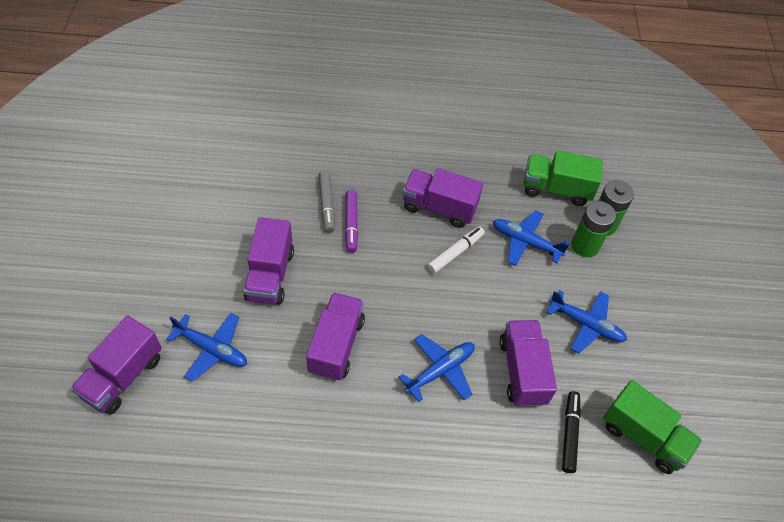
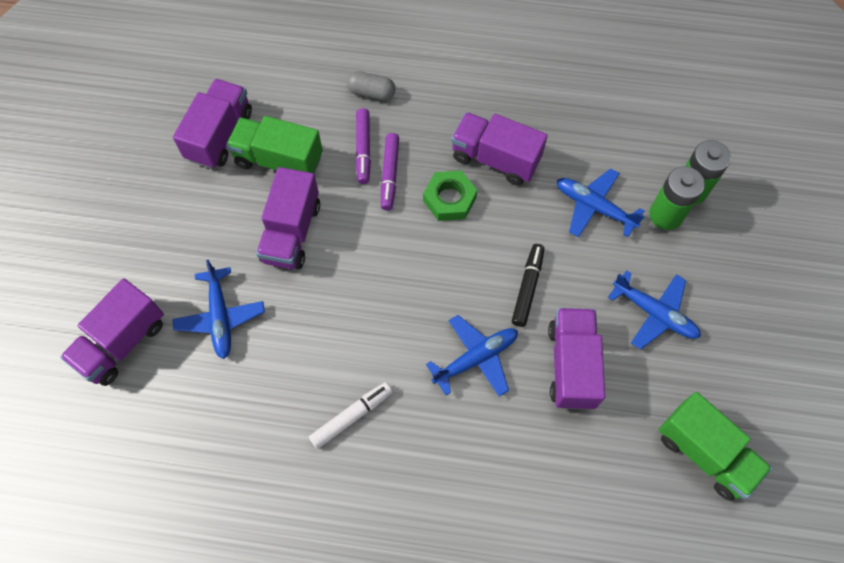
camera: 10 degrees right, 10 degrees up
(212, 349) = (220, 317): blue plane -> blue plane turned 45 degrees clockwise
(327, 205) = (363, 149): grey marker -> purple marker
(329, 159) = (371, 92): none -> grey capsule
(336, 345) = (359, 321): purple truck -> purple truck (219, 135)
(404, 241) = (449, 199): none -> green nut
(455, 253) = (508, 216): white marker -> white marker (351, 416)
(556, 189) = (640, 141): green truck -> green truck (279, 160)
(569, 434) = (617, 443): black marker -> black marker (527, 287)

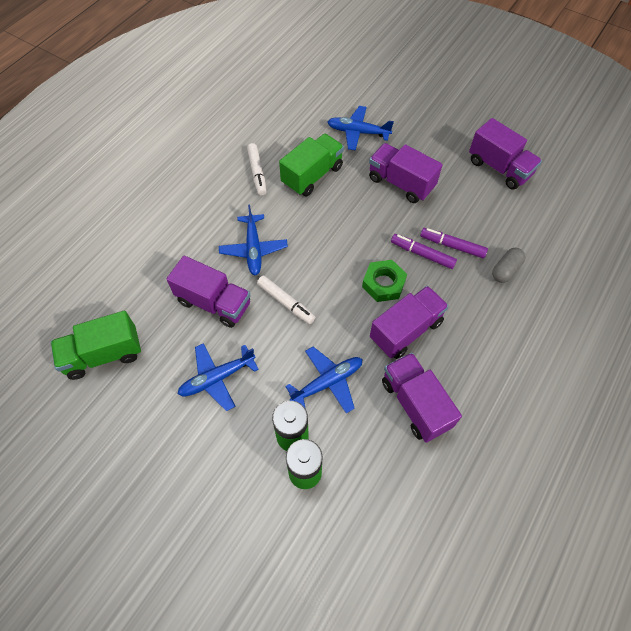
camera: 115 degrees right, 5 degrees down
(122, 343) = (365, 87): purple truck -> purple truck (415, 403)
(279, 160) = (464, 194): green truck -> green truck (312, 175)
(527, 287) = (286, 302): black marker -> white marker

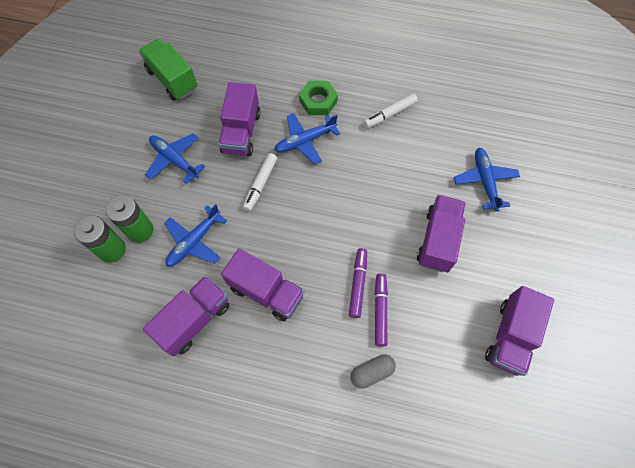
camera: 70 degrees right, 5 degrees up
(312, 175) = (408, 159): green truck -> none
(327, 382) = (194, 241): blue plane -> blue plane turned 90 degrees clockwise
(383, 284) = (309, 258): green nut -> green nut (318, 101)
(505, 270) = (372, 372): grey capsule -> grey capsule turned 45 degrees counterclockwise

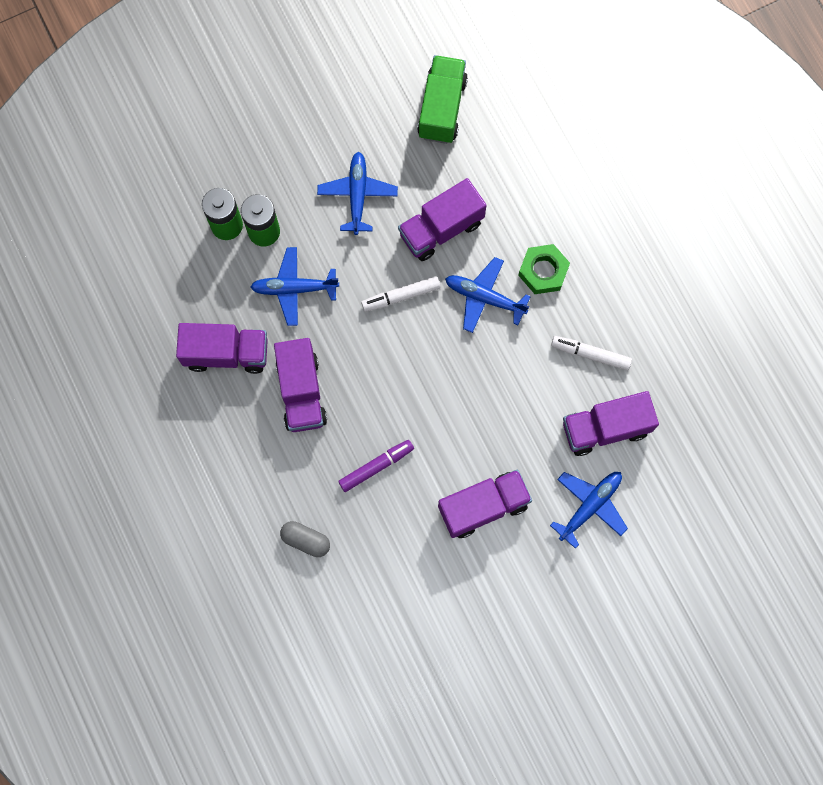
camera: 50 degrees right, 10 degrees up
(380, 310) = (367, 505): purple marker -> none
(510, 336) = (439, 639): purple truck -> purple truck (605, 428)

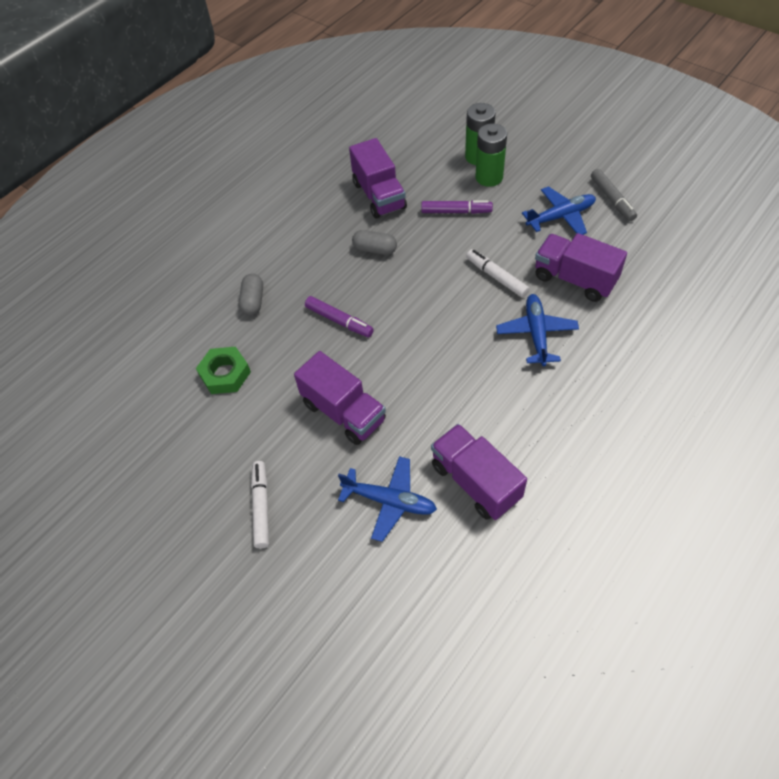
camera: 70 degrees right, 20 degrees down
(294, 288) = (456, 211): blue plane -> purple marker
(302, 392) = (375, 249): purple truck -> grey capsule
(362, 135) = (612, 199): none -> grey marker
(442, 108) = (679, 237): green truck -> none
(543, 271) = (593, 366): green nut -> green nut (225, 374)
(590, 354) = (540, 438): white marker -> white marker (261, 507)

